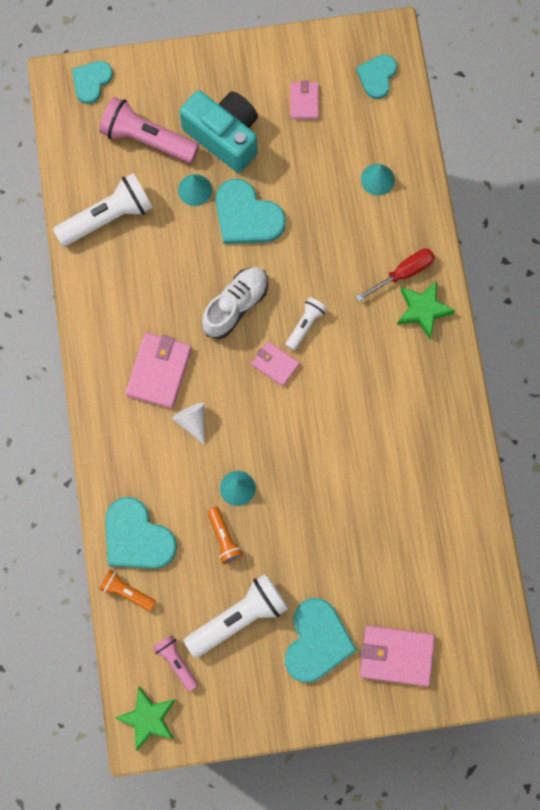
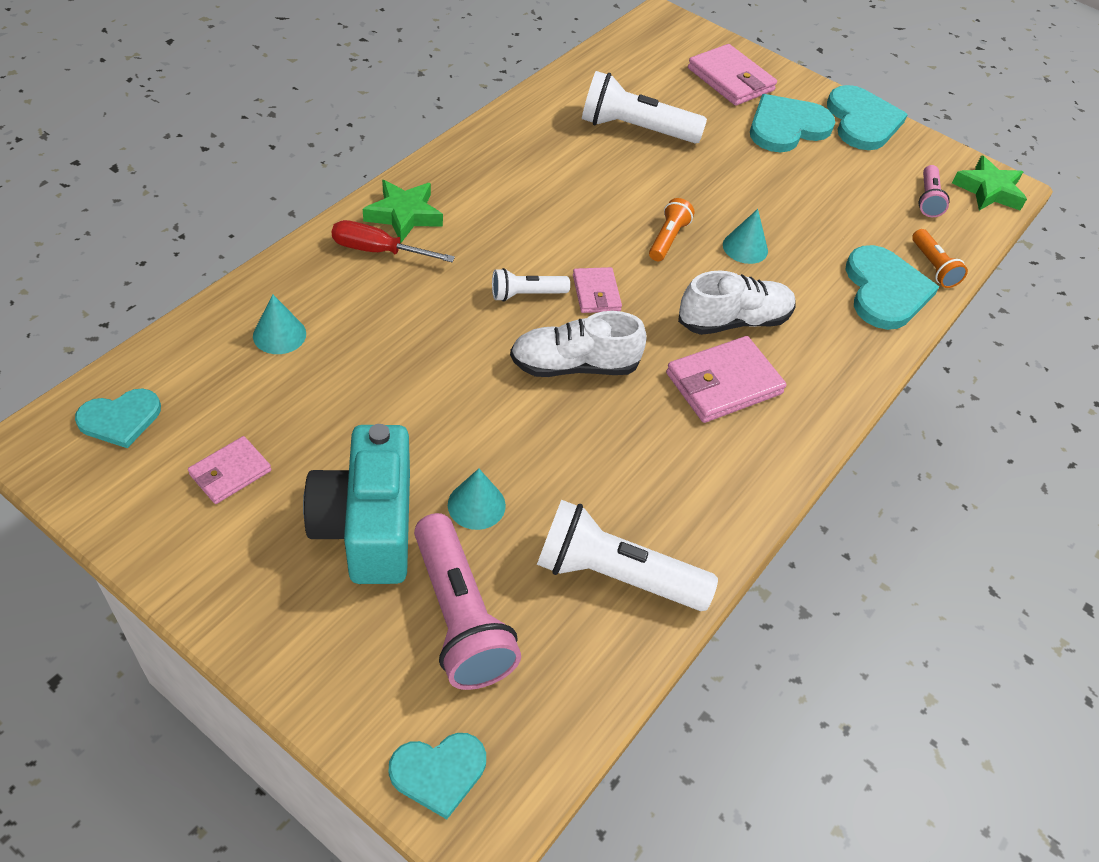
camera: 140 degrees left, 25 degrees down
(192, 421) = (734, 321): white cone -> white shoe
(224, 538) = (797, 230): orange flashlight -> orange flashlight (667, 239)
(239, 617) = (840, 182): white flashlight -> white flashlight (635, 129)
(246, 216) = (455, 427): turquoise heart -> turquoise heart (862, 121)

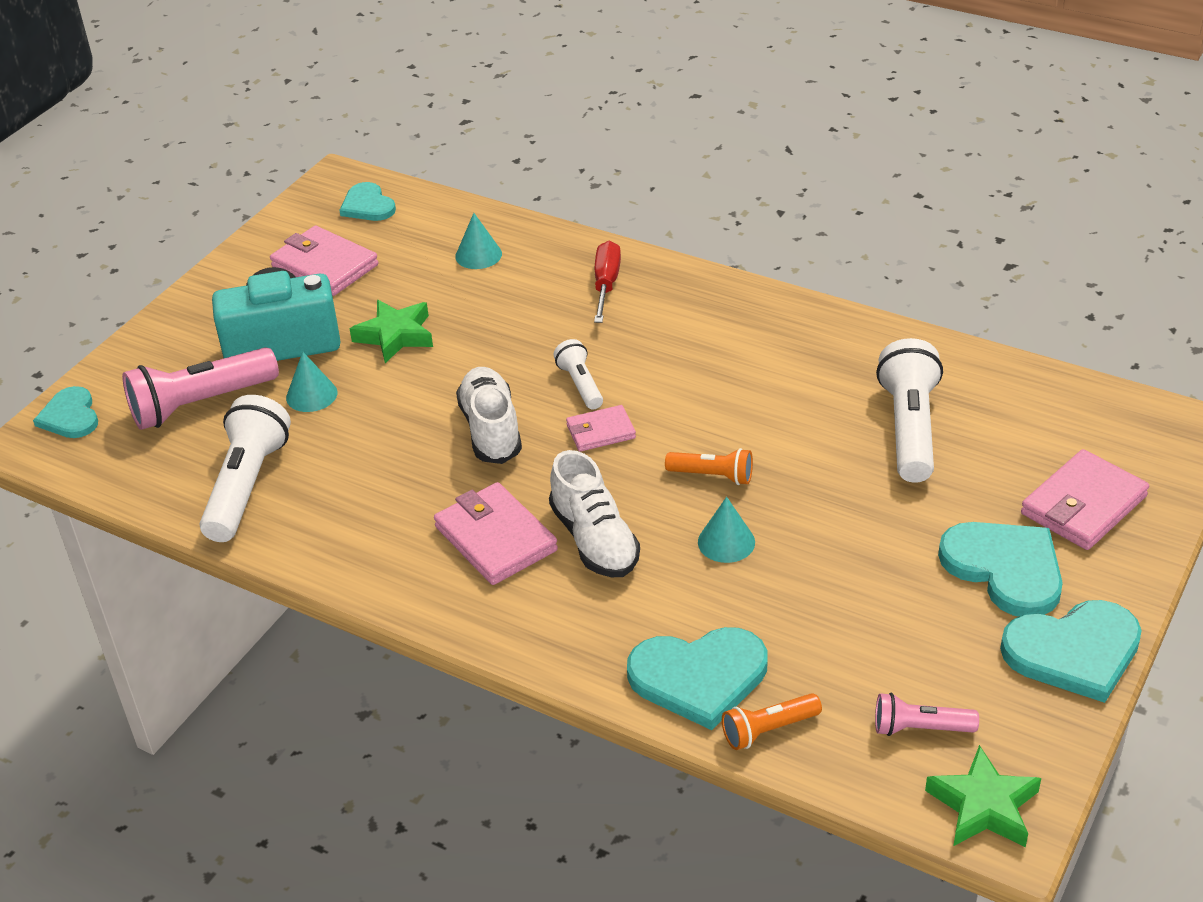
camera: 90 degrees right, 10 degrees down
(230, 472) = (325, 266): pink wallet -> pink wallet, size x1.68
(404, 215) = (665, 289): green star -> green star (395, 335)

